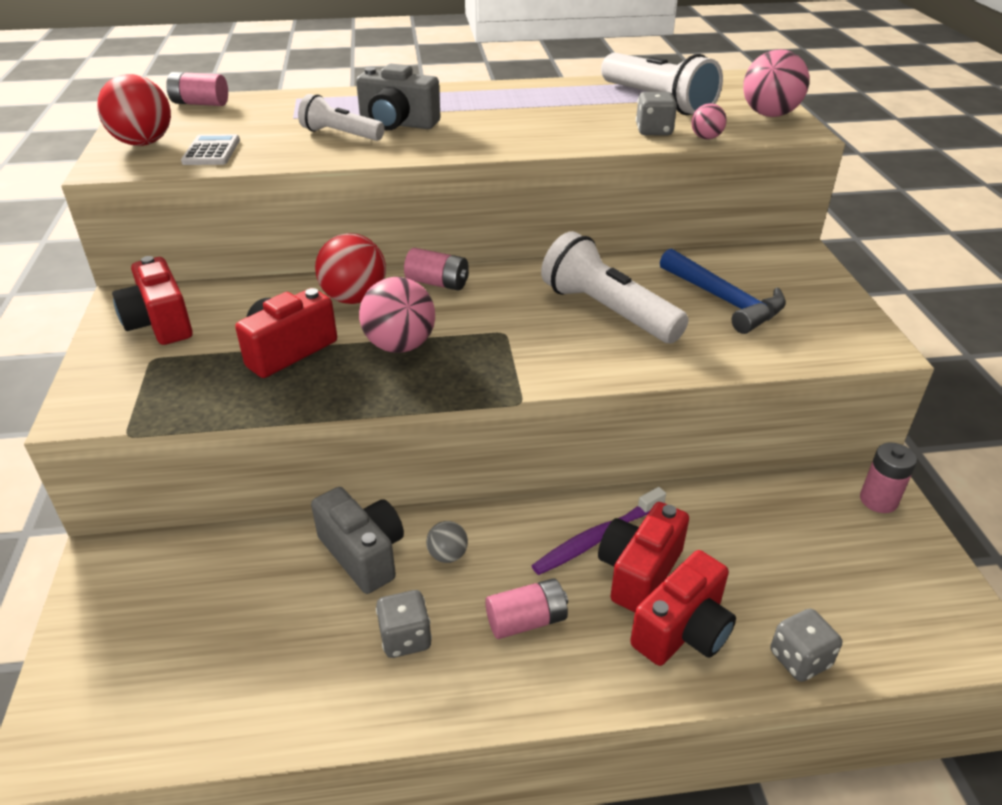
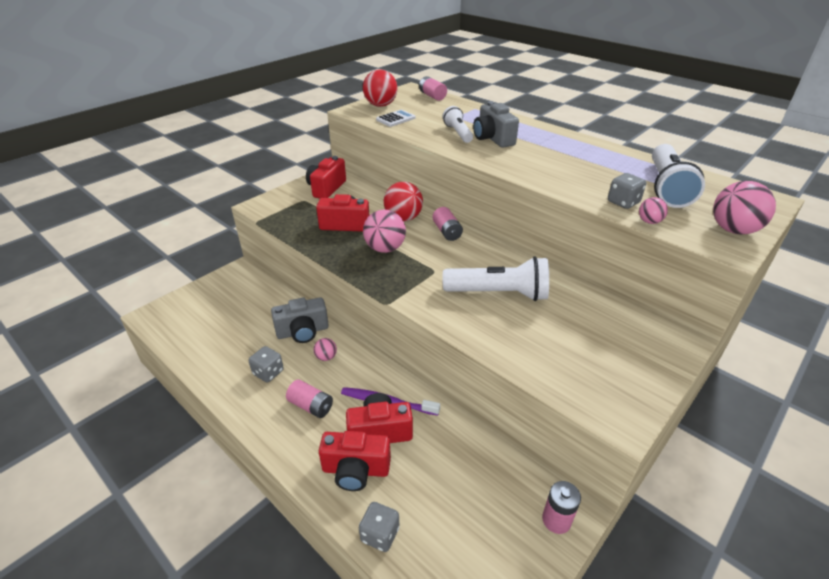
camera: 50 degrees right, 0 degrees up
(363, 554) = (303, 331): grey camera -> grey camera turned 60 degrees clockwise
(447, 555) = (326, 357): grey ball -> pink ball
(607, 311) = (499, 293): white flashlight -> white flashlight turned 90 degrees clockwise
(725, 301) = (574, 331): blue hammer -> none

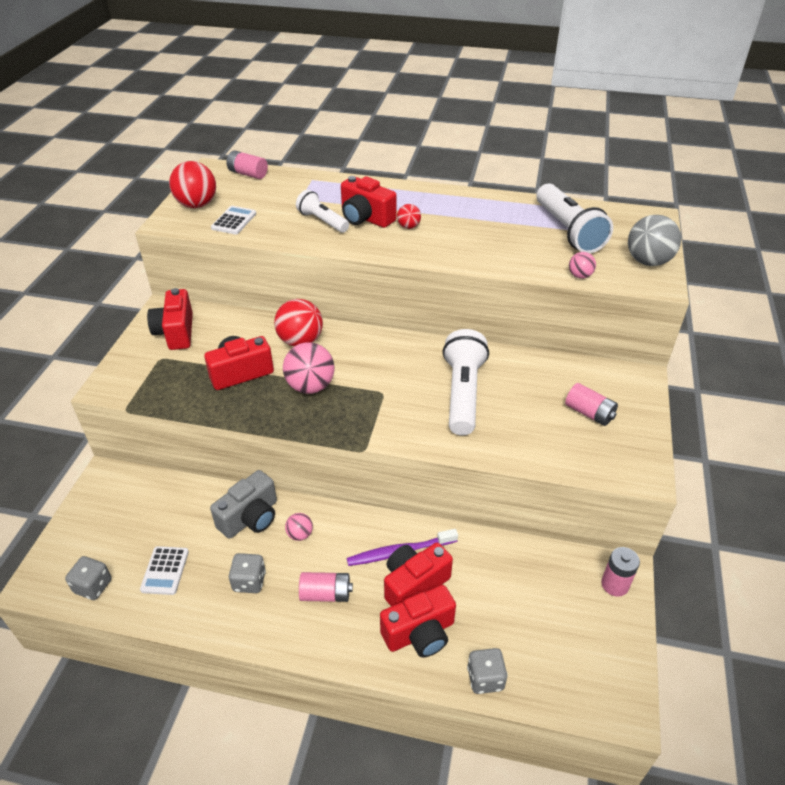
camera: 30 degrees left, 5 degrees up
(224, 341) = (165, 570): none -> white calculator
(447, 232) = (360, 341): pink battery -> pink battery (589, 413)
(493, 138) = (365, 218): grey camera -> red camera
(499, 293) = (462, 393): white flashlight -> white flashlight turned 60 degrees counterclockwise
(522, 151) = (408, 226): none -> red ball
(623, 202) = (544, 261): grey dice -> grey dice (93, 586)
(733, 230) = (648, 261): pink ball -> grey ball

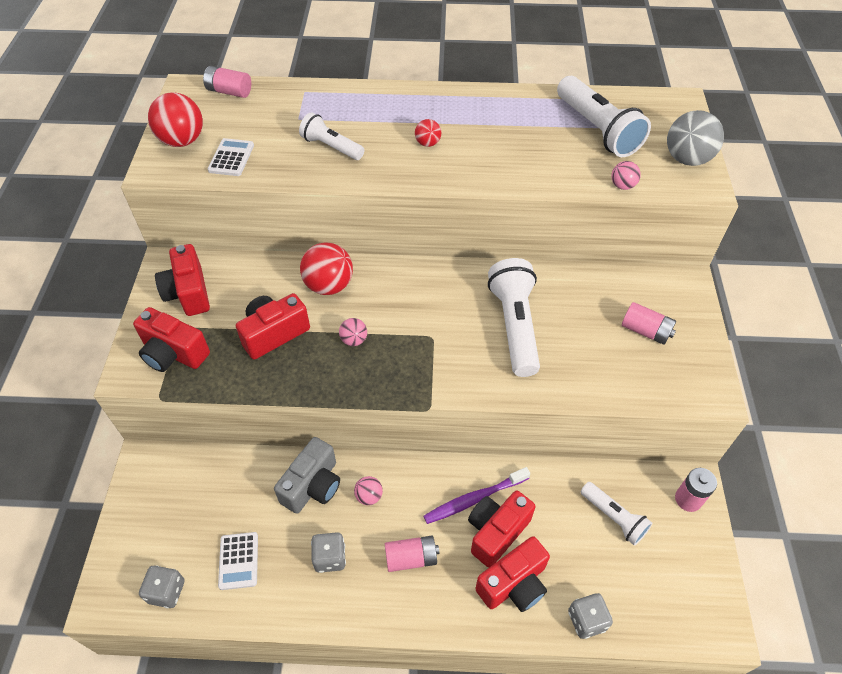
camera: 10 degrees left, 10 degrees up
(310, 386) = (354, 340): pink ball -> pink ball, size x0.52
(365, 218) = (378, 137): red camera -> red camera (173, 353)
(535, 589) = (614, 517): none -> white flashlight

